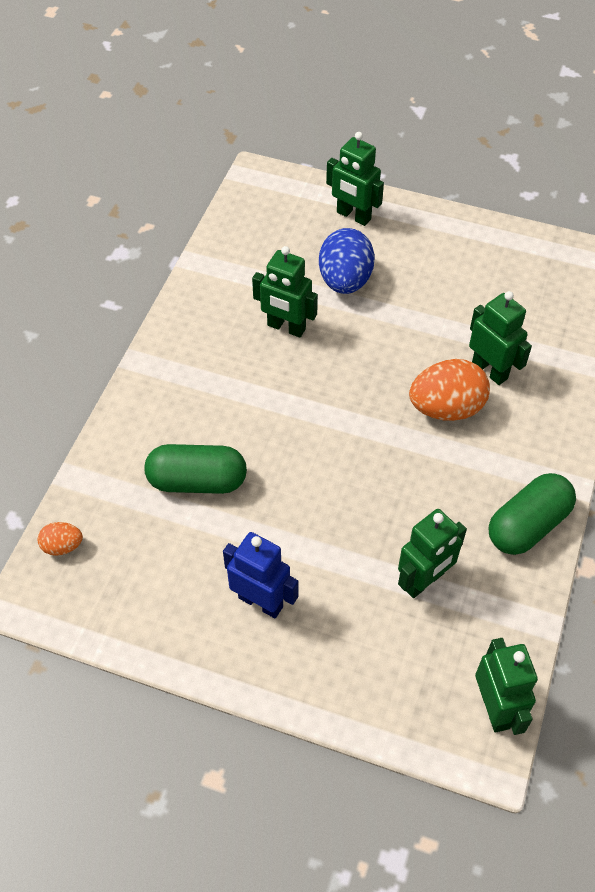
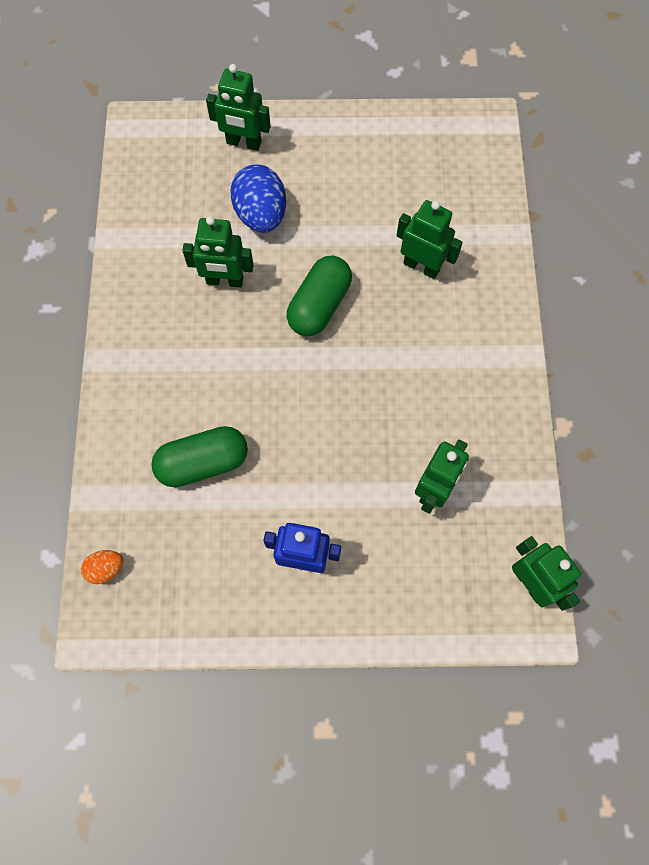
camera: 20 degrees left, 15 degrees up
(446, 408) = (396, 317): orange egg -> none
(527, 525) = (502, 406): green capsule -> green capsule (319, 305)

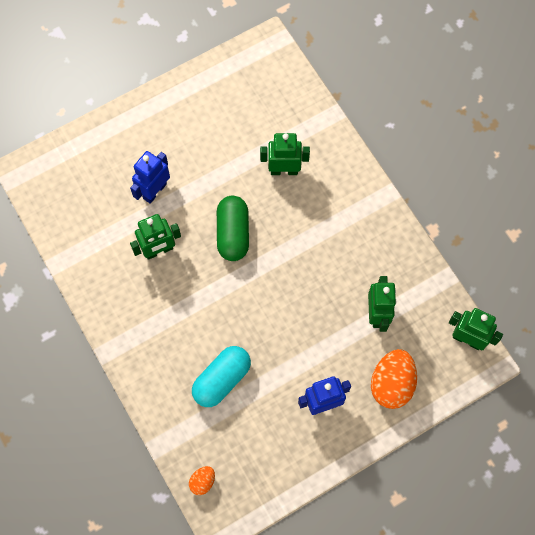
camera: 30 degrees left, 0 degrees up
(203, 463) = (222, 380): green capsule -> turquoise capsule
(243, 143) = (109, 145): green robot -> none
(261, 215) = (154, 191): blue egg -> blue robot
(401, 583) = (391, 384): none -> orange egg

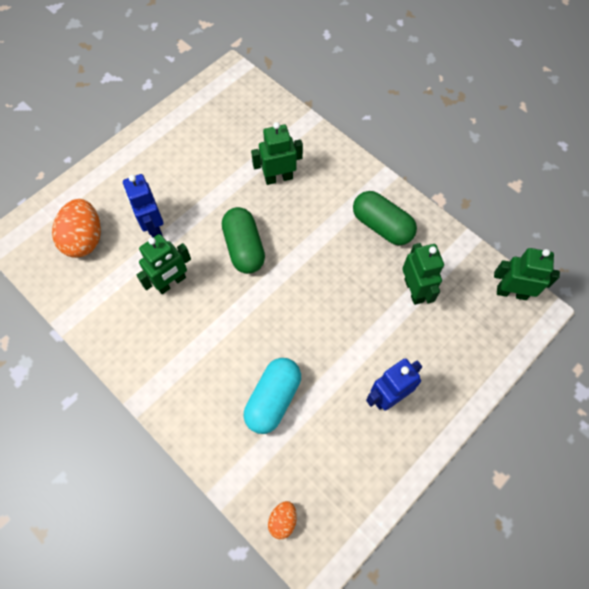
camera: 15 degrees left, 5 degrees down
(154, 191) = (153, 226): blue robot -> blue robot turned 45 degrees counterclockwise
(368, 244) = (382, 226): none -> green capsule
(391, 384) = (452, 357): orange egg -> orange egg (84, 239)

